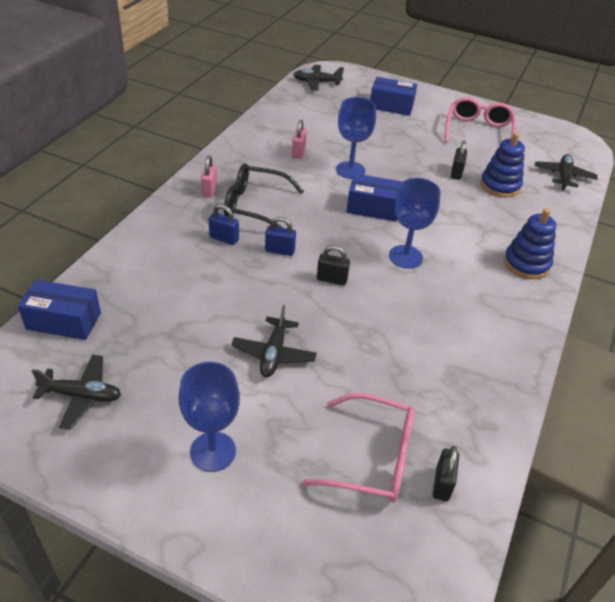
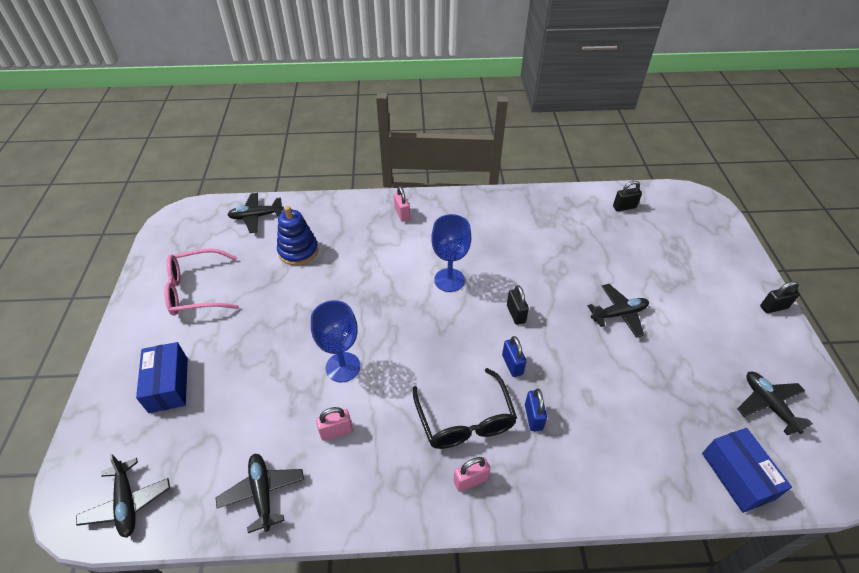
camera: 115 degrees left, 5 degrees up
(213, 451) = (716, 307): blue goblet -> none
(281, 118) = (262, 493): none -> black plane
(372, 457) = (639, 237): pink glasses -> none
(373, 208) = (397, 324): blue box -> none
(456, 173) = (295, 285): black padlock -> black padlock (773, 307)
(526, 264) = (402, 214): blue stacking toy -> pink padlock

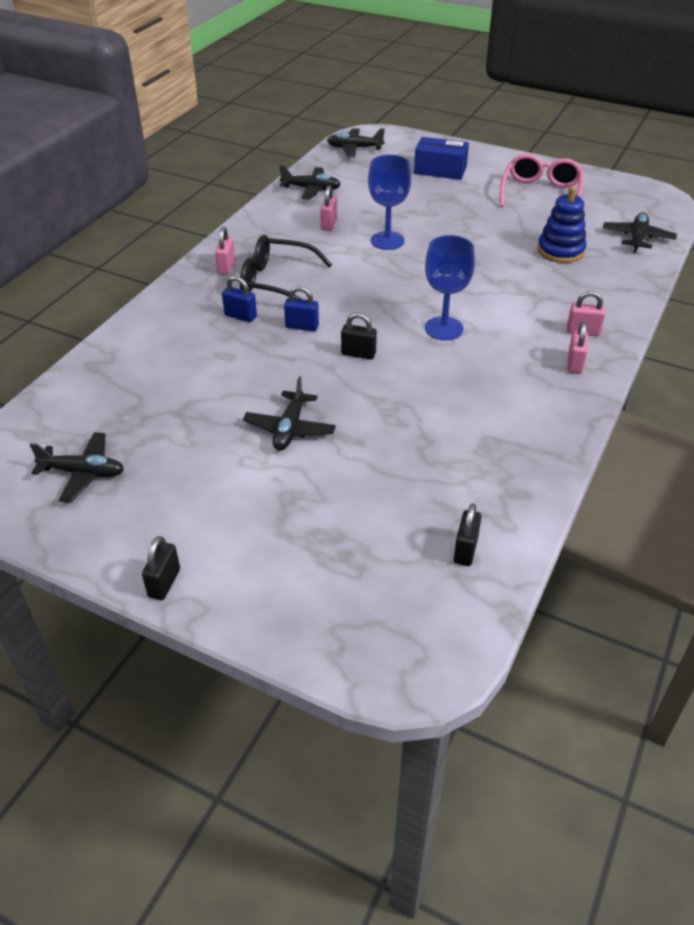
camera: 120 degrees right, 5 degrees down
(440, 209) = (574, 364): none -> pink padlock
(737, 476) = (65, 402): blue box -> none

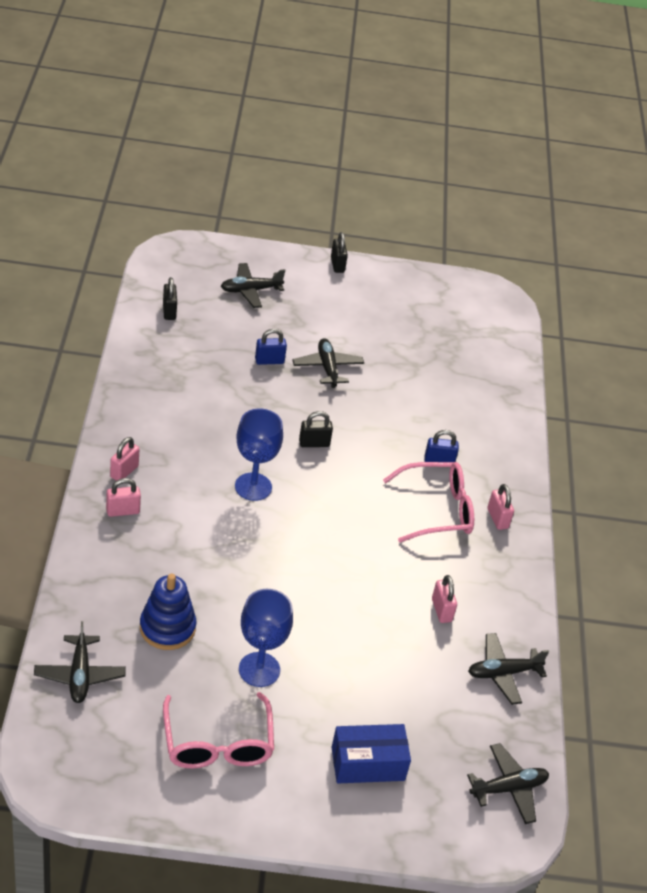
camera: 150 degrees right, 0 degrees up
(83, 473) = (440, 313): black plane -> black plane (250, 290)
(277, 282) = (436, 510): black glasses -> pink glasses
(302, 326) = (378, 462): blue padlock -> blue padlock (269, 361)
(387, 241) = (364, 598): blue goblet -> blue goblet (259, 669)
(574, 364) = (124, 472): pink padlock -> pink padlock turned 45 degrees clockwise

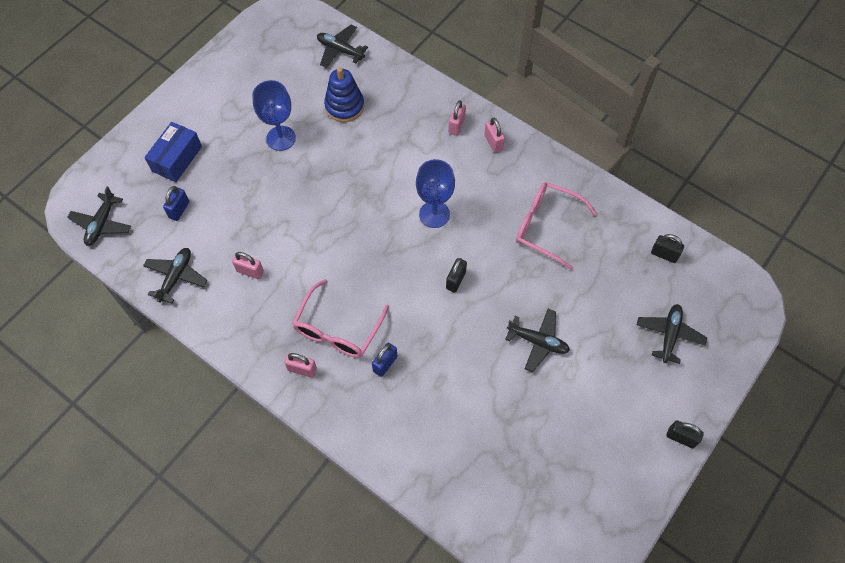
camera: 130 degrees right, 20 degrees up
(217, 743) = (247, 93): pink glasses -> pink glasses (547, 227)
(269, 361) = (567, 300): blue padlock -> blue padlock (179, 210)

